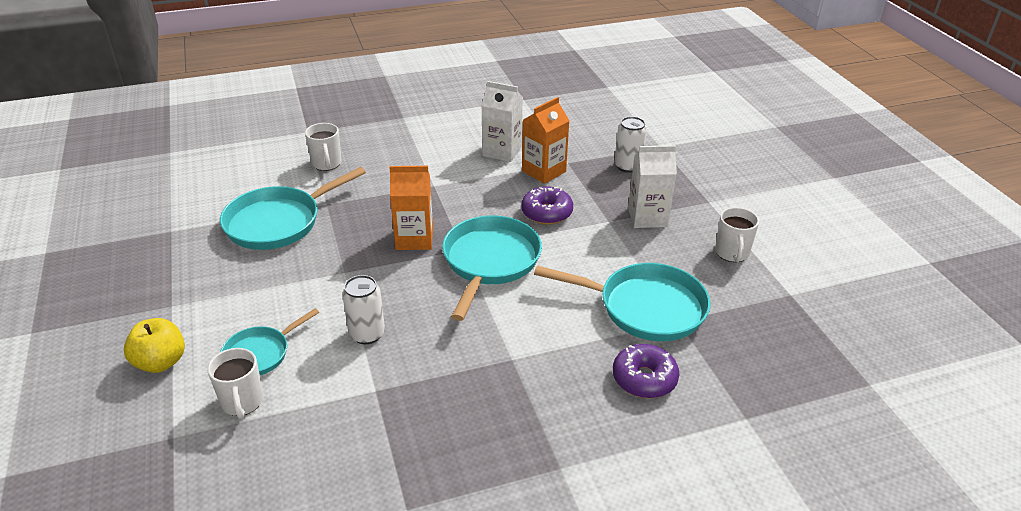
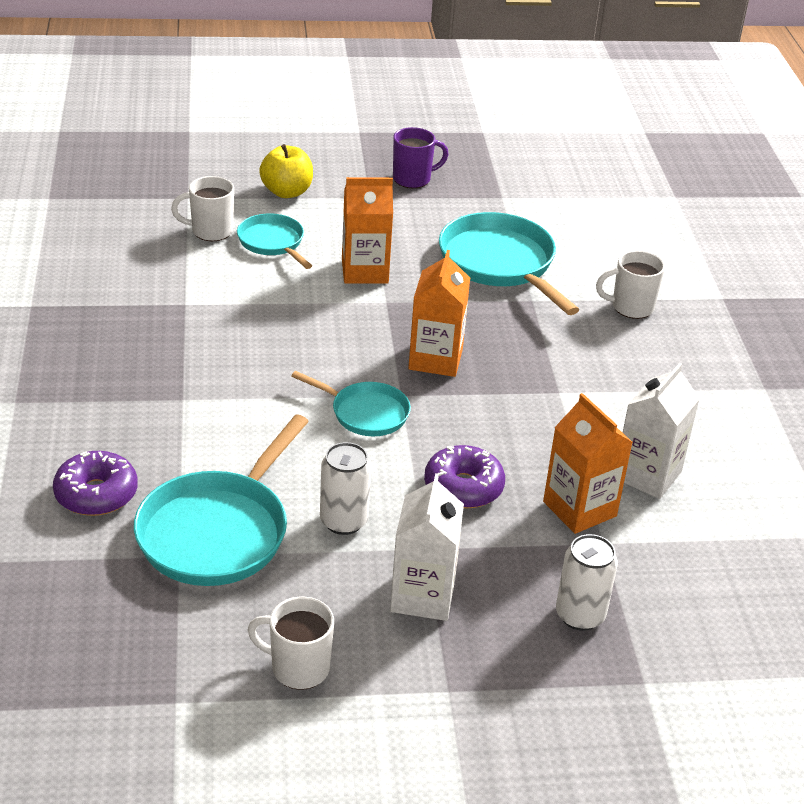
camera: 100 degrees right, 0 degrees up
(137, 283) = (413, 179): none -> purple mug
(300, 289) = (364, 271): none -> orange carton
(367, 334) = (271, 307): white can -> white can (343, 521)
(489, 262) = (365, 413): turquoise pan -> turquoise pan, size x0.57

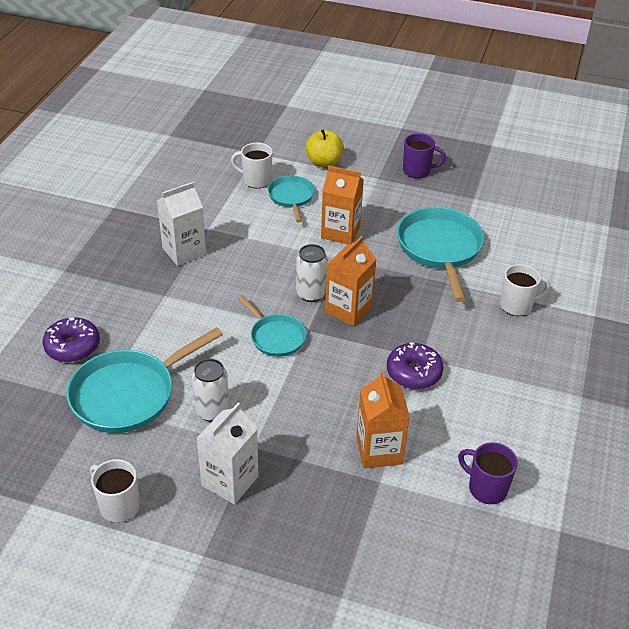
camera: 25 degrees right, 5 degrees up
(463, 487) = (307, 410): purple donut -> purple donut (413, 373)
(580, 615) = (328, 530): white can -> white can (311, 294)
(631, 307) = (517, 305): white mug -> white mug turned 150 degrees clockwise
(647, 475) = (446, 439): white carton -> white carton (184, 251)
(726, 515) = (486, 488): none -> purple mug

